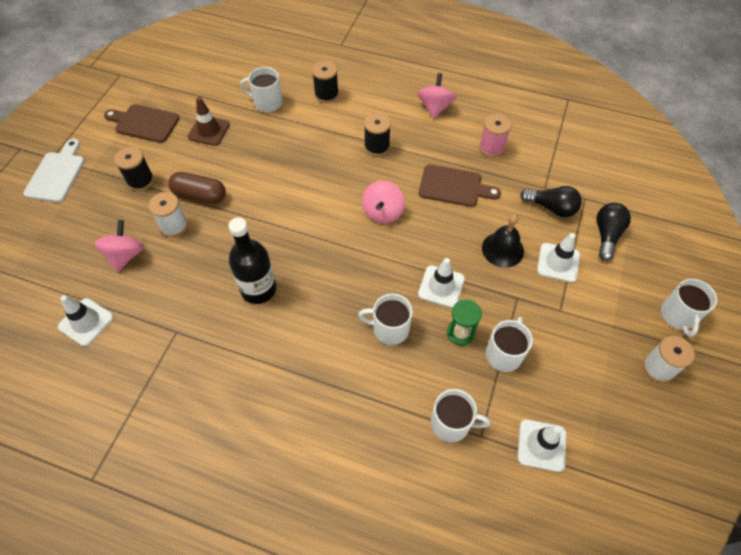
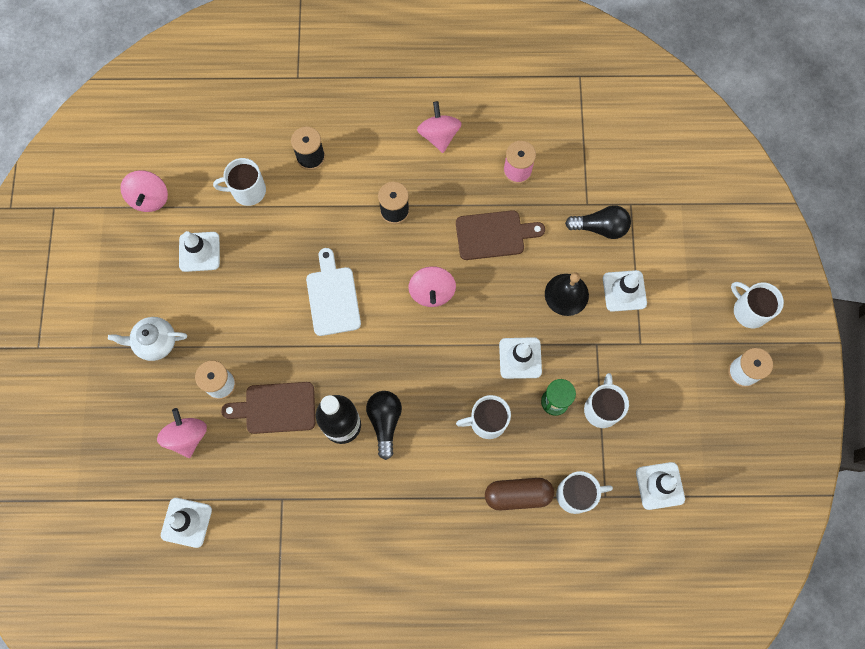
camera: 20 degrees left, 15 degrees up
(56, 174) = (56, 367): white cutting board -> white cutting board (332, 297)
(140, 180) = (155, 342): black spool -> white teapot
(144, 123) = (120, 266): brown cutting board -> brown cutting board (276, 408)
(191, 87) = (149, 198): none -> pink spinning top
(200, 195) = (230, 338): brown capsule -> brown capsule (518, 495)
(209, 131) = (199, 252): brown traffic cone -> white traffic cone
(606, 235) = (663, 242): black light bulb -> black light bulb (385, 422)
(678, 315) = (749, 311): white mug -> white mug turned 150 degrees clockwise

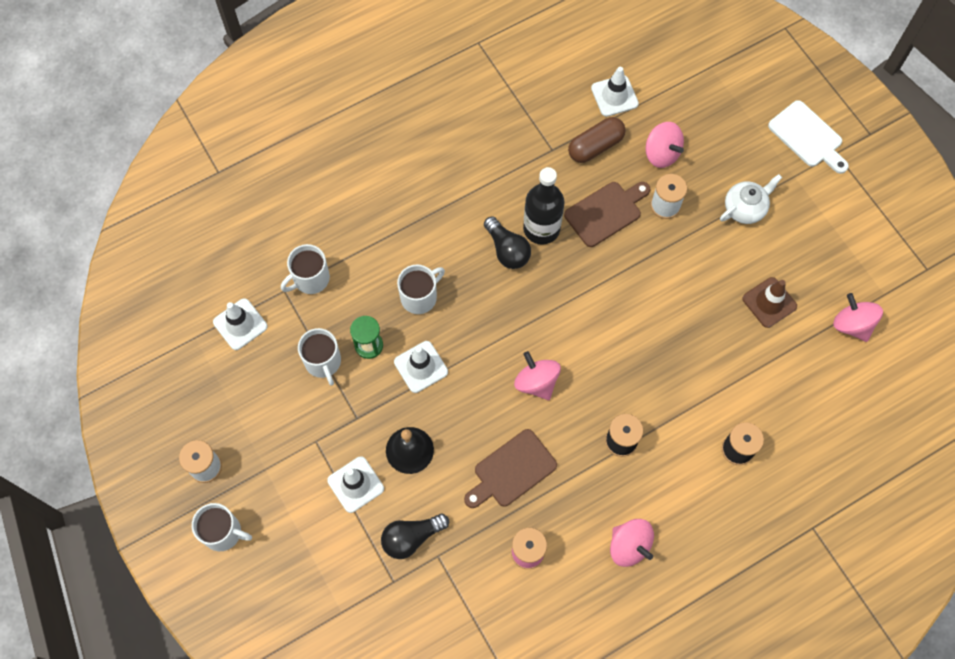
camera: 150 degrees right, 5 degrees down
(199, 252) = (769, 302): white traffic cone -> brown traffic cone
(248, 191) = (770, 382): white mug -> none
(332, 297) = (622, 328): white cutting board -> white cutting board (808, 136)
(518, 495) = (360, 253): brown capsule -> brown capsule (595, 146)

